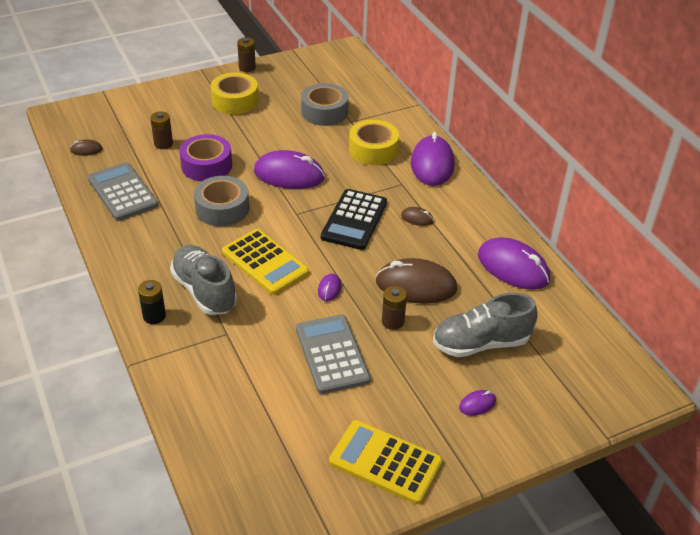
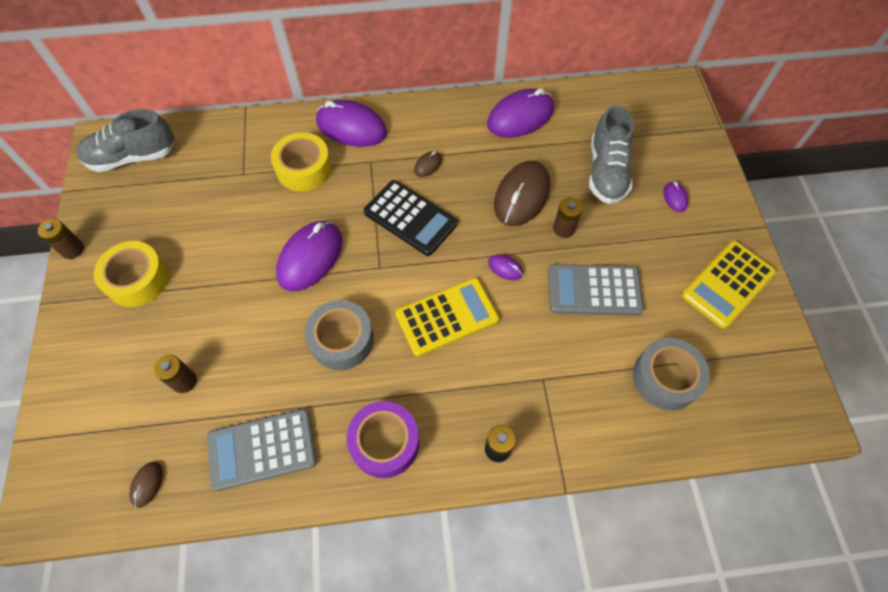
camera: 70 degrees left, 20 degrees up
(204, 291) = (473, 388): grey shoe -> grey shoe (133, 157)
(206, 165) = (253, 339): purple tape -> purple tape (385, 442)
(324, 112) = (212, 193): grey tape -> grey tape (665, 378)

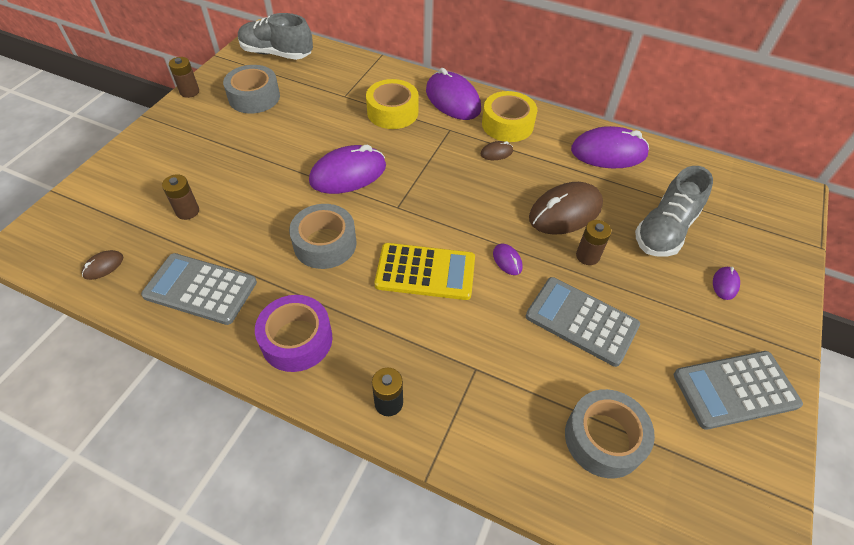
camera: 30 degrees right, 10 degrees down
(137, 279) = (214, 129): yellow tape -> yellow tape (507, 124)
(150, 221) = (254, 97): none -> grey tape
(410, 218) = (451, 183): black calculator -> none
(727, 284) = (735, 390): yellow calculator -> grey calculator

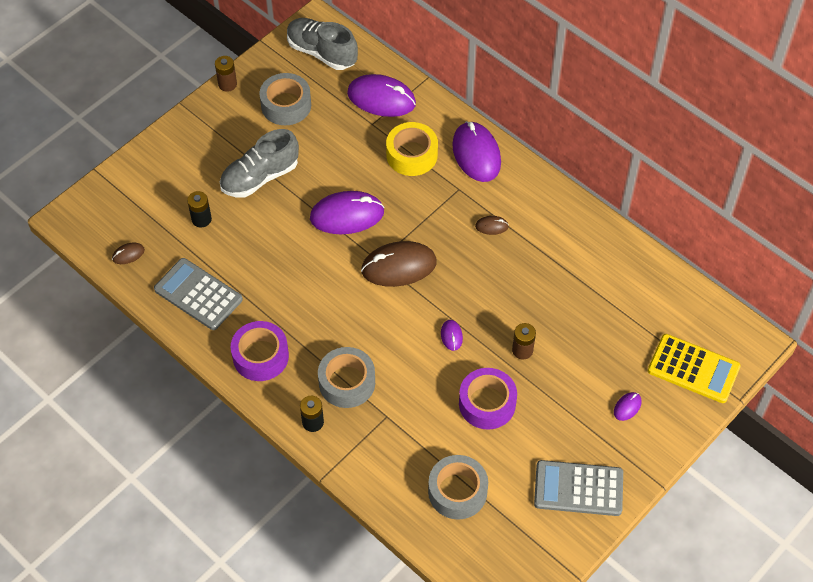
camera: 20 degrees right, 5 degrees up
(187, 211) = (201, 219): brown battery -> black battery
(325, 244) = (306, 280): grey tape -> grey tape (347, 382)
(425, 272) = (379, 327): yellow calculator -> yellow calculator (693, 369)
(507, 124) = (517, 196): yellow tape -> none
(565, 212) = (525, 304): brown mouse -> brown mouse (398, 266)
(581, 321) = (487, 403): grey calculator -> purple tape
(608, 152) = (600, 253): purple mouse -> purple mouse (381, 98)
(665, 230) = (605, 345): grey shoe -> grey shoe (260, 177)

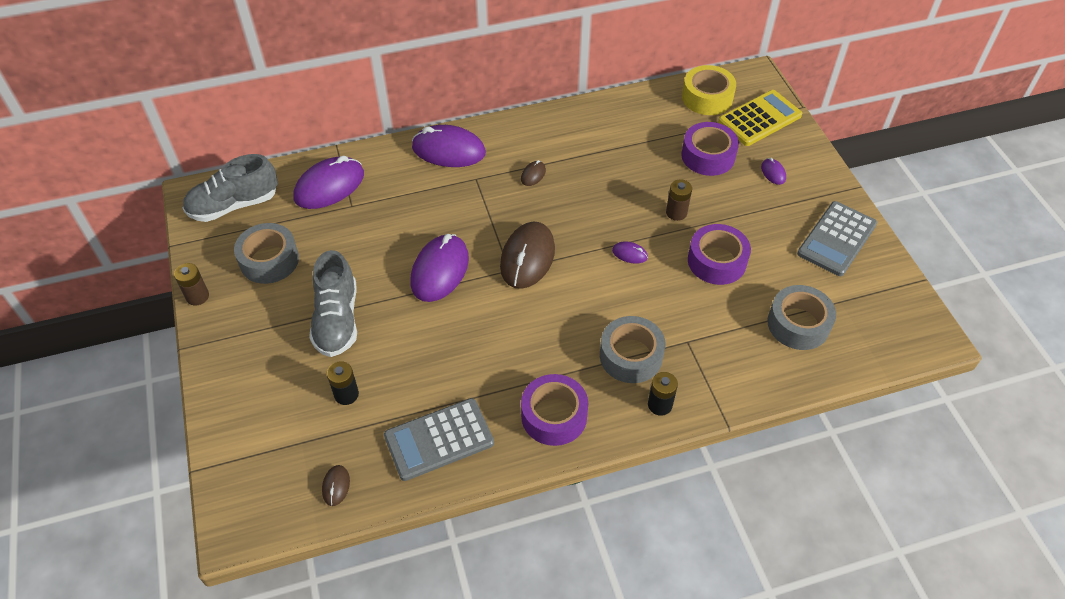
camera: 60 degrees left, 5 degrees down
(412, 155) = (411, 193): yellow tape -> yellow tape (707, 98)
(610, 346) = (708, 156): none -> purple tape

